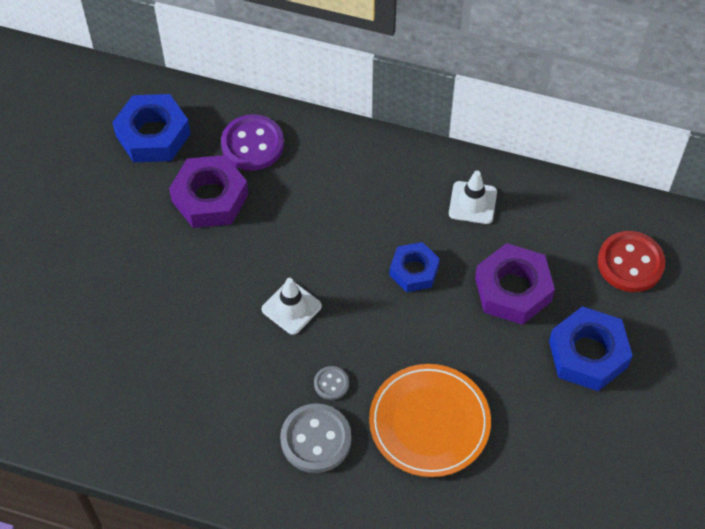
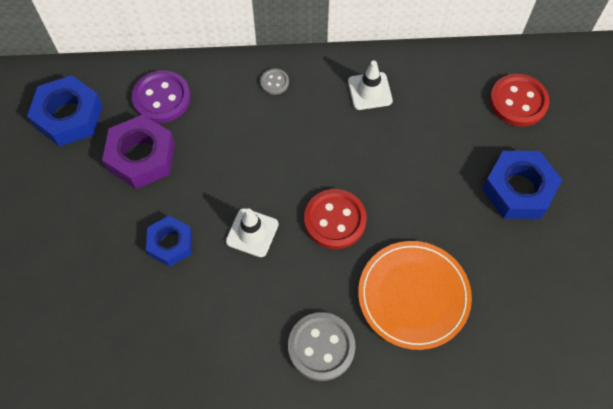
camera: 20 degrees left, 5 degrees up
(331, 383) = (314, 290): grey button -> grey button (274, 82)
(380, 322) = (335, 220): none -> red button
(414, 271) = (345, 165): blue nut -> blue nut (170, 243)
(513, 289) = (434, 154): purple nut -> none

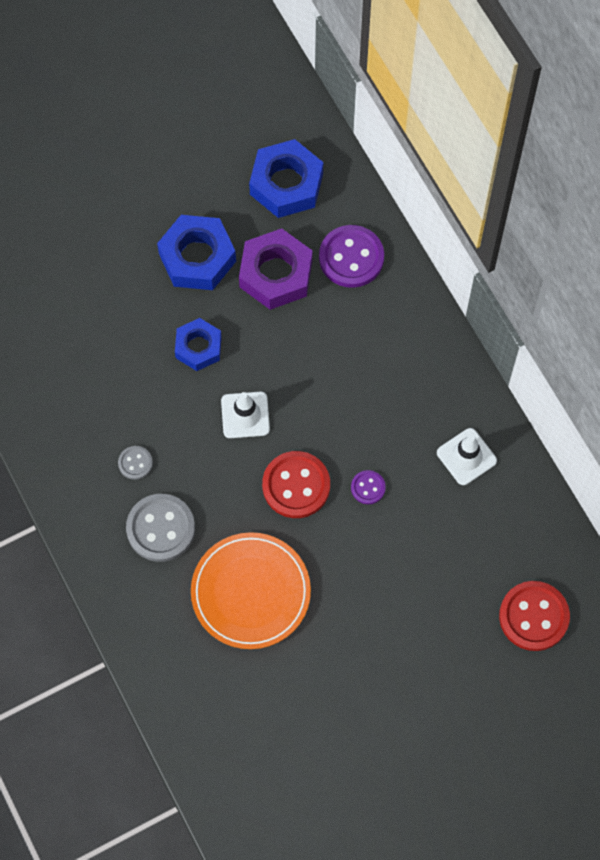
camera: 65 degrees right, 5 degrees up
(274, 82) = (427, 356): grey button -> grey button (135, 463)
(362, 168) = (368, 488): none -> purple button
(518, 189) = (420, 653): blue nut -> blue nut (197, 257)

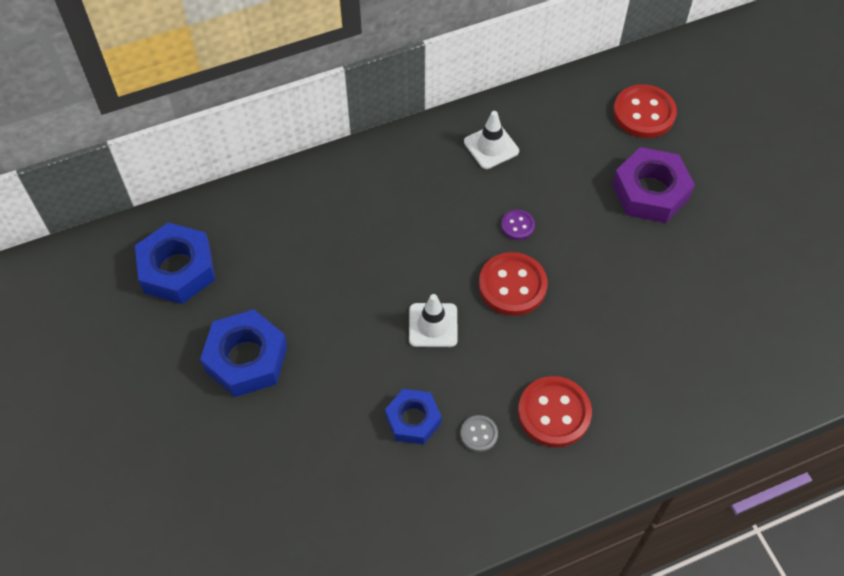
camera: 85 degrees left, 10 degrees down
(160, 528) = (554, 413): grey button -> red button
(198, 347) = (351, 364): blue nut -> blue nut (413, 420)
(250, 592) = (623, 333): orange plate -> none
(276, 274) = (279, 286): purple nut -> purple nut (650, 192)
(351, 257) = (272, 219): purple button -> none

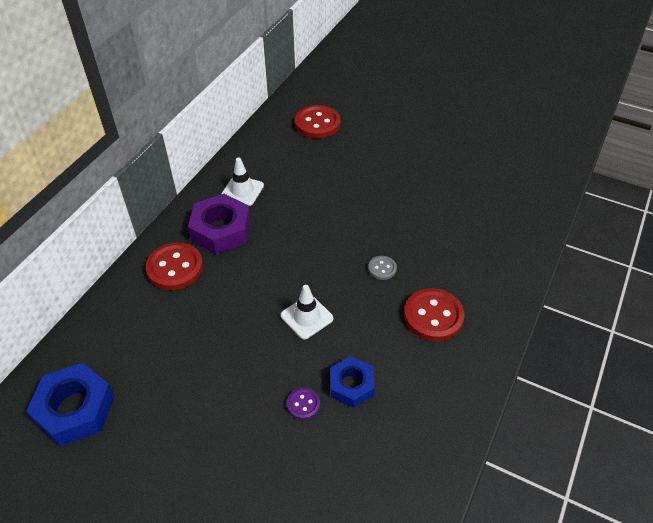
camera: 40 degrees left, 10 degrees down
(246, 358) = (191, 433): blue nut -> none
(479, 434) = (402, 362): grey button -> grey button (382, 268)
(512, 285) = (334, 260): red button -> red button (175, 268)
(517, 226) = (303, 224): purple button -> purple button (303, 404)
(650, 192) = (362, 161): purple nut -> purple nut (221, 230)

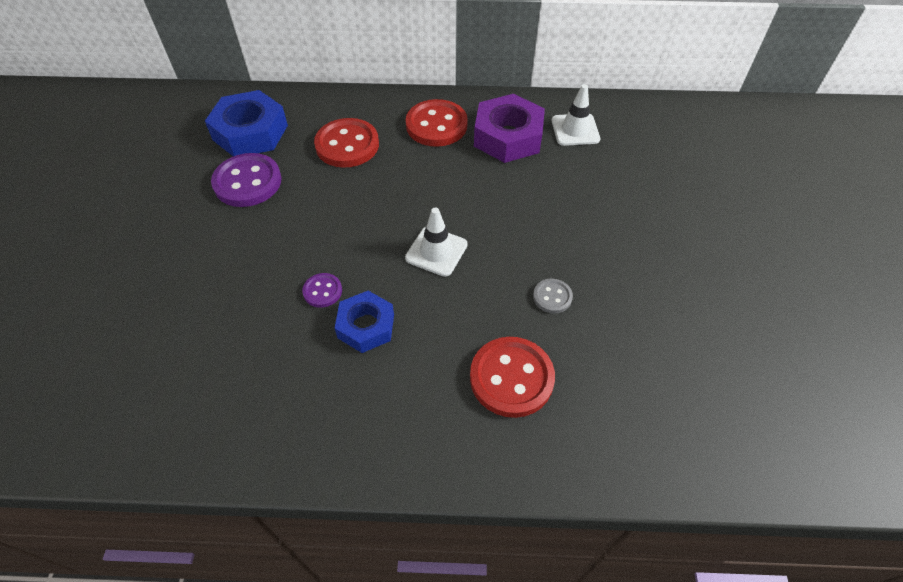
camera: 65 degrees right, 5 degrees up
(142, 428) = (247, 182): none -> purple button
(317, 123) = (740, 149): red button -> red button (347, 145)

